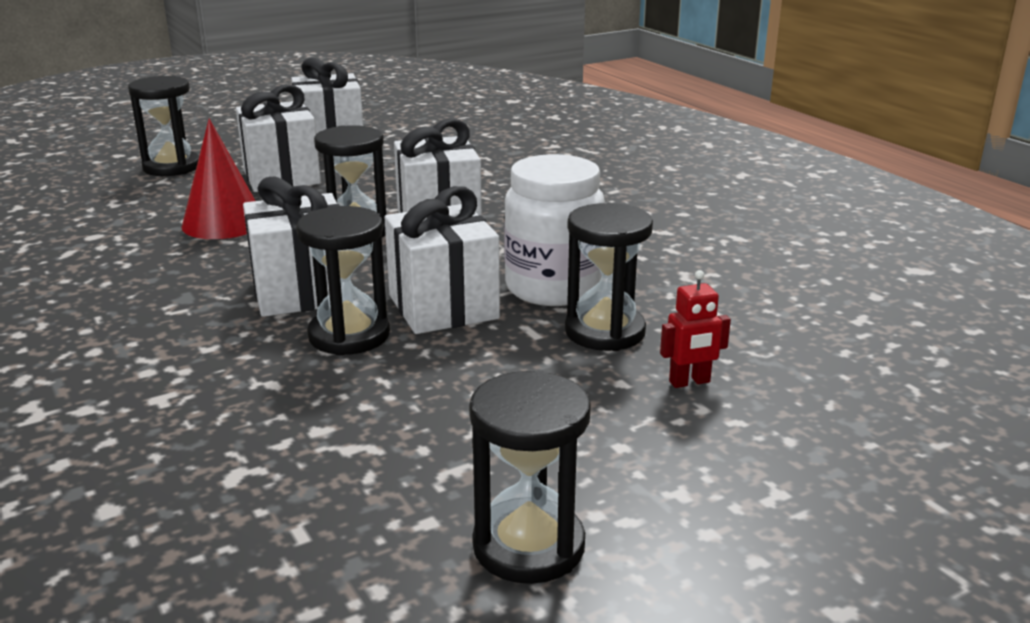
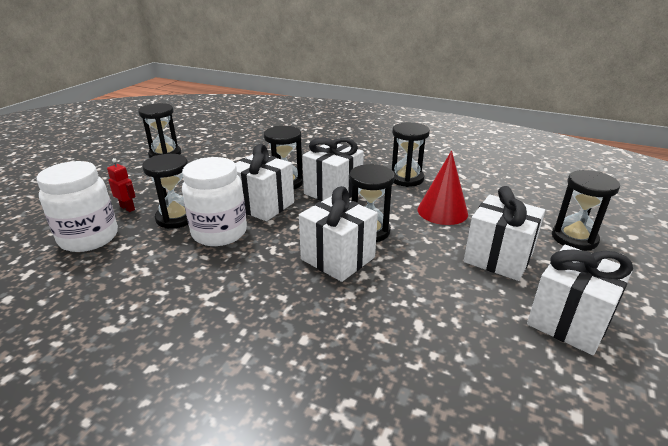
camera: 145 degrees right, 5 degrees up
(153, 274) = (406, 179): none -> black hourglass
(689, 382) = (127, 208): red robot -> red robot turned 90 degrees clockwise
(768, 343) = (89, 238): none -> white jar

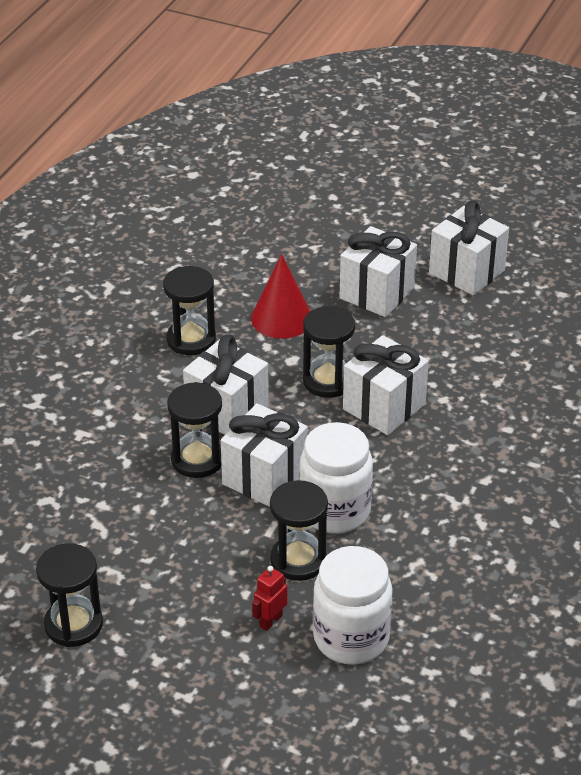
camera: 90 degrees left, 10 degrees up
(574, 238) = (338, 235): black hourglass -> none

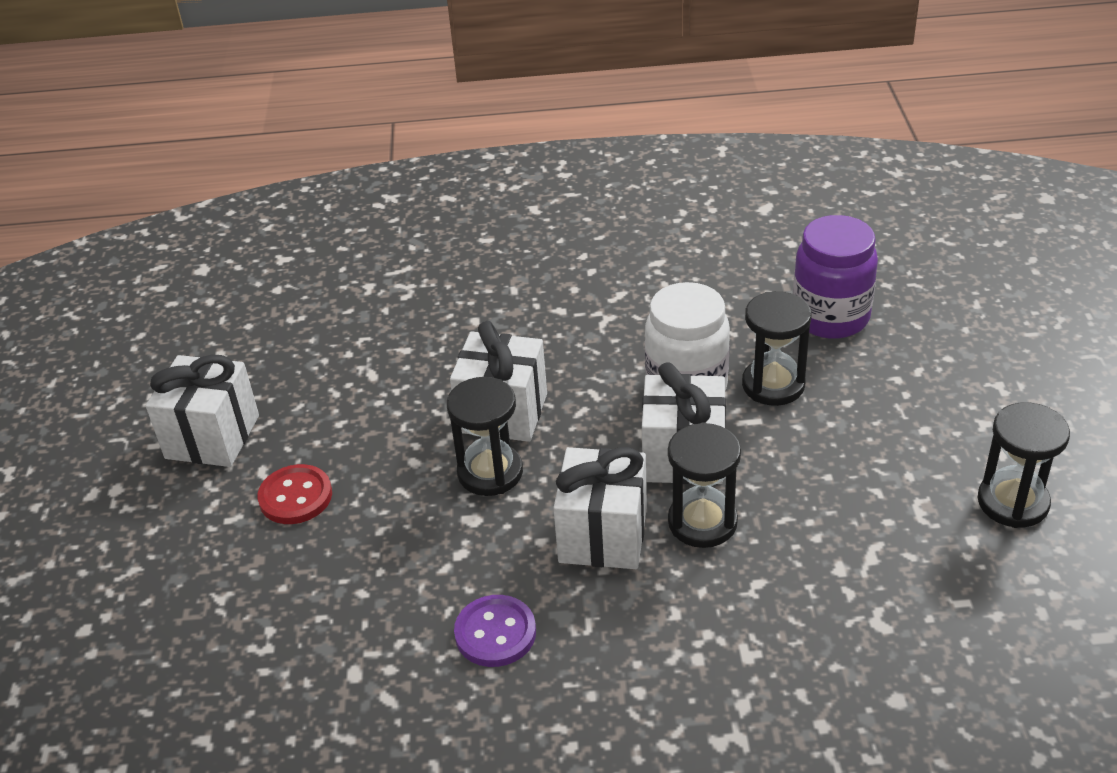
camera: 115 degrees left, 0 degrees up
(191, 339) = (495, 633): black hourglass -> purple button
(270, 621) = (863, 371): red robot -> none
(281, 318) = (396, 563): red cone -> none
(351, 638) = (830, 317): white jar -> purple jar
(377, 293) = (295, 497): white gift -> red button

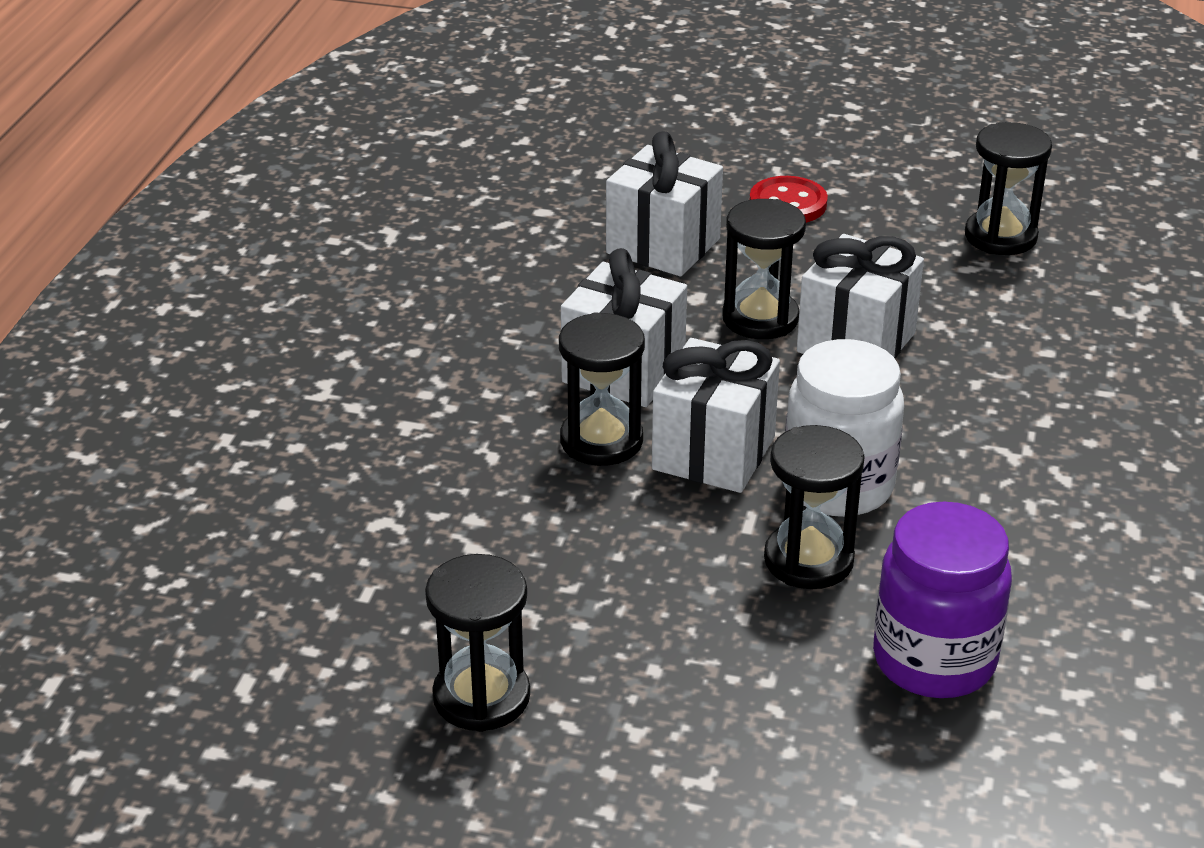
camera: 105 degrees right, 5 degrees down
(212, 437) = (904, 167): white gift -> white gift (663, 246)
(318, 365) = (1000, 236): none -> black hourglass
(495, 633) = (537, 286): purple button -> none

